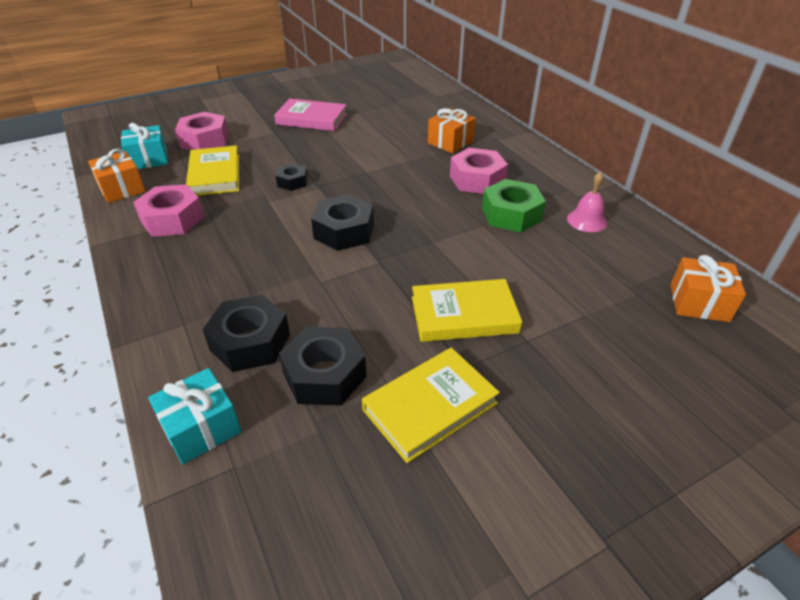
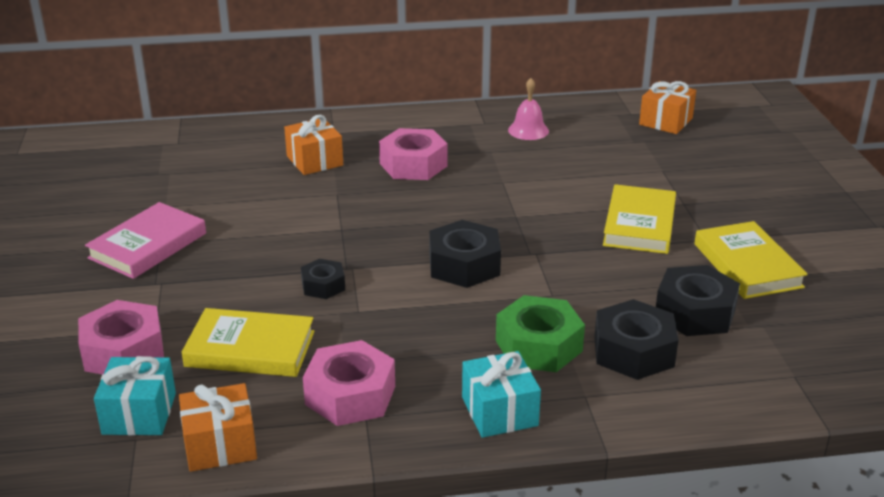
camera: 70 degrees left, 10 degrees down
(201, 428) = (745, 392): turquoise gift -> turquoise gift (499, 411)
(511, 214) = (494, 163): green nut -> green nut (538, 346)

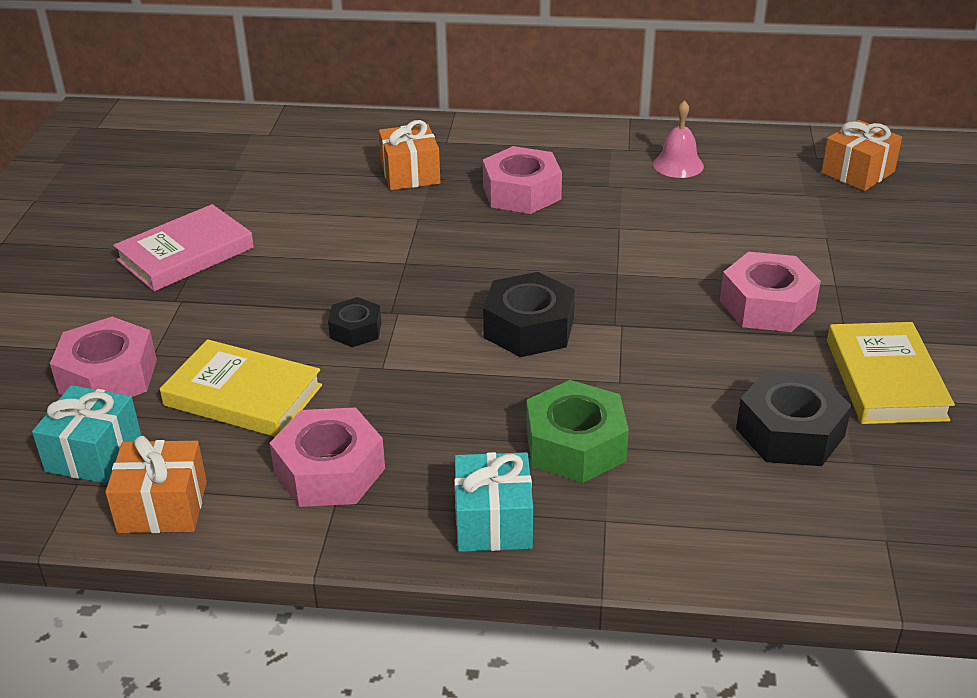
camera: 15 degrees right, 5 degrees up
(633, 351) = (689, 471): black nut -> none
(639, 224) = (767, 305): yellow book -> pink nut

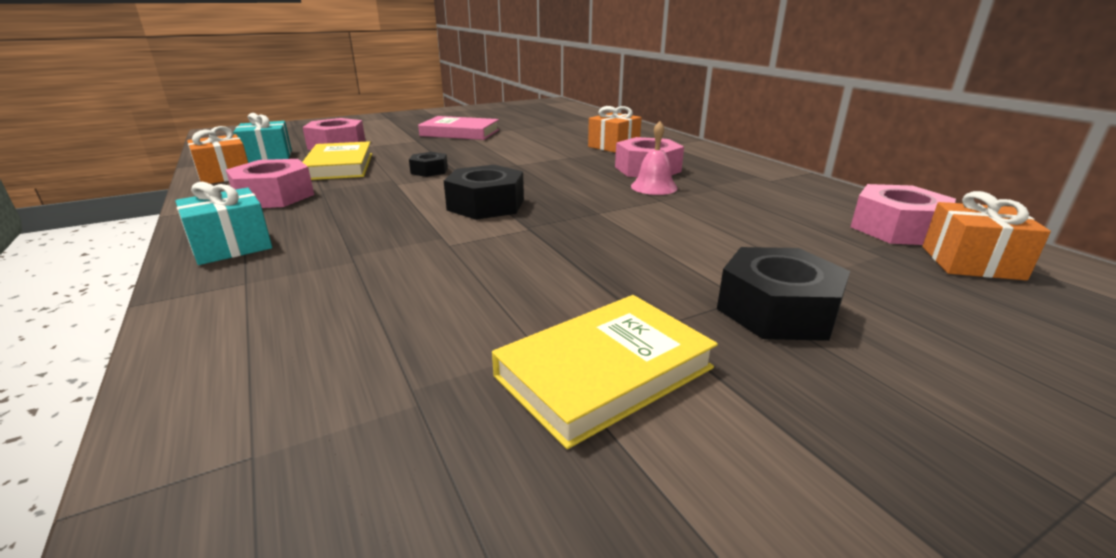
camera: 55 degrees right, 10 degrees down
(575, 445) = (346, 249): green nut -> none
(678, 165) = (788, 197): pink bell -> pink bell (654, 187)
(767, 305) = (646, 274): pink nut -> pink nut (897, 229)
(790, 432) = (438, 335): black nut -> black nut (777, 310)

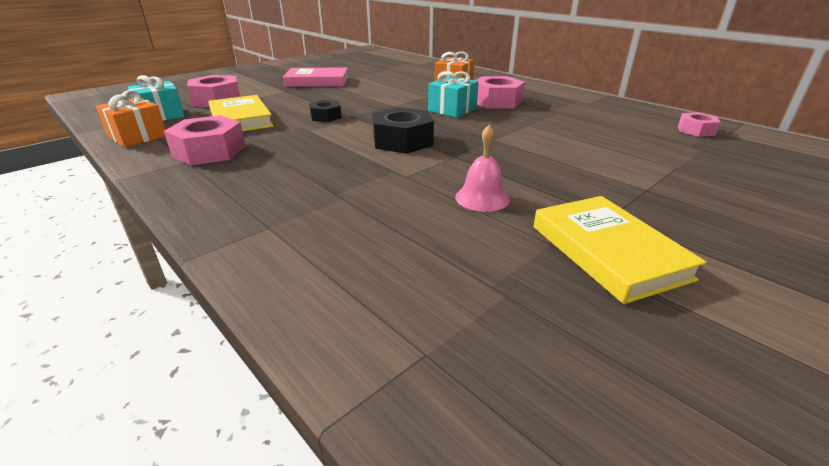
camera: 15 degrees left, 5 degrees up
(231, 246) = (220, 199): turquoise gift -> turquoise gift (452, 110)
(604, 372) = (607, 252): yellow book -> yellow book turned 60 degrees counterclockwise
(654, 187) = (514, 115): pink bell -> pink bell (482, 198)
(777, 310) = (674, 194): black nut -> none
(897, 229) = (695, 130): pink nut -> pink nut, size x0.58
(971, 262) = (755, 148): orange gift -> none

